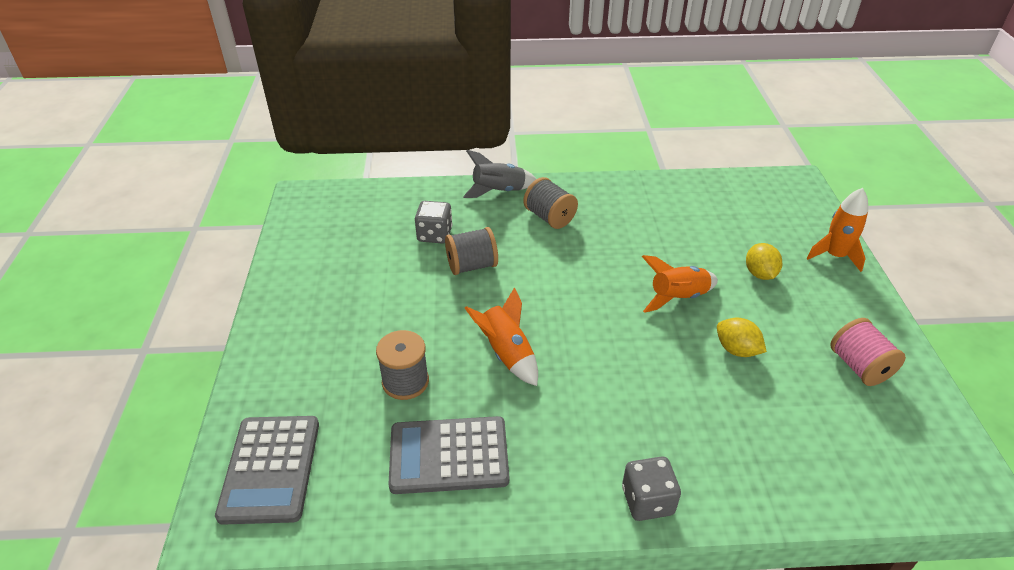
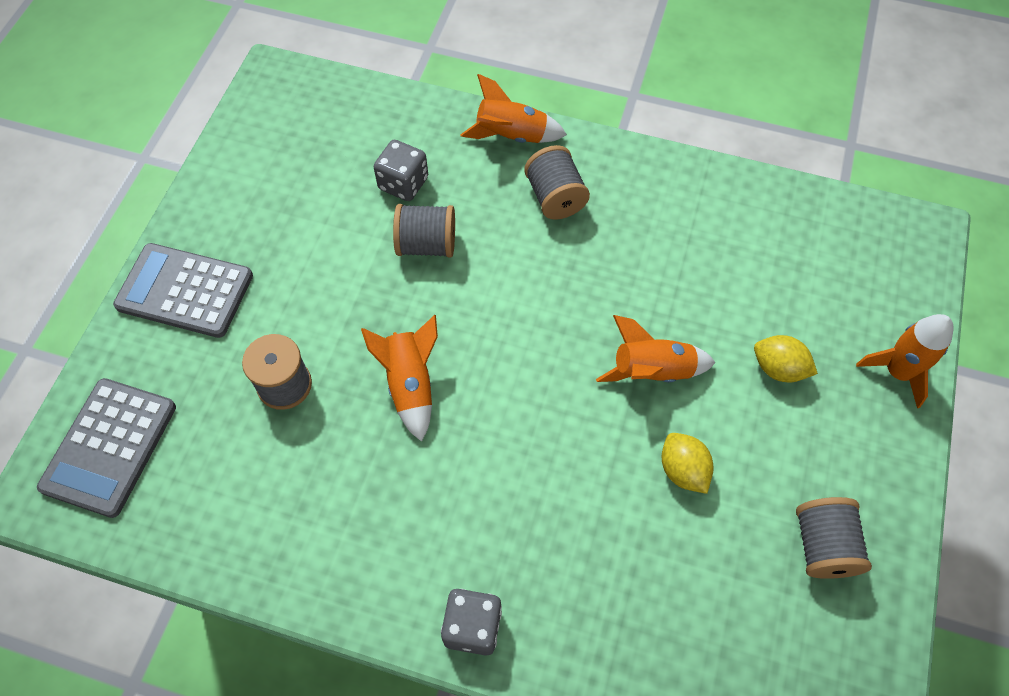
camera: 20 degrees right, 20 degrees up
(449, 456) = (290, 495): grey calculator -> grey calculator (185, 291)
(499, 191) = (511, 136): grey rocket -> orange rocket
(759, 274) = (778, 368): yellow lemon -> yellow lemon turned 75 degrees counterclockwise
(859, 366) = (823, 546): pink spool -> grey spool

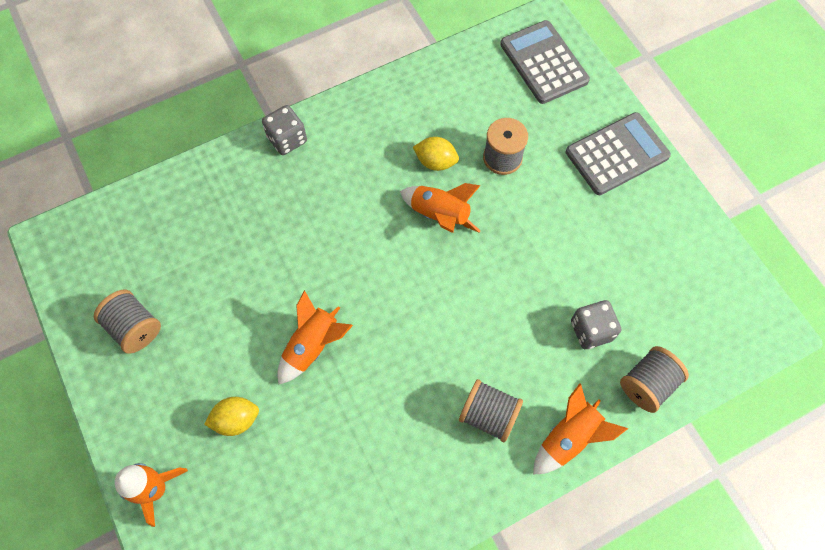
camera: 135 degrees right, 5 degrees up
(427, 245) = (527, 303): grey spool -> grey spool (647, 384)
(683, 470) = (246, 302): yellow lemon -> yellow lemon (435, 162)

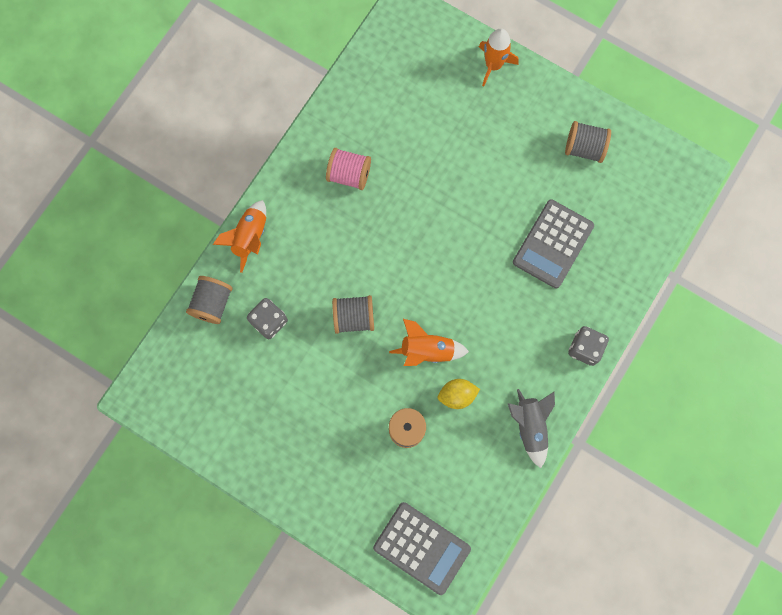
camera: 150 degrees right, 10 degrees up
(236, 419) = (473, 130): yellow lemon -> none
(313, 346) = (456, 203): orange rocket -> none
(385, 103) = (530, 426): none -> grey rocket
(412, 449) = (349, 174): none -> pink spool
(488, 415) = (311, 223): grey spool -> grey spool (354, 317)
(617, 154) = (316, 487): grey calculator -> grey calculator (553, 244)

